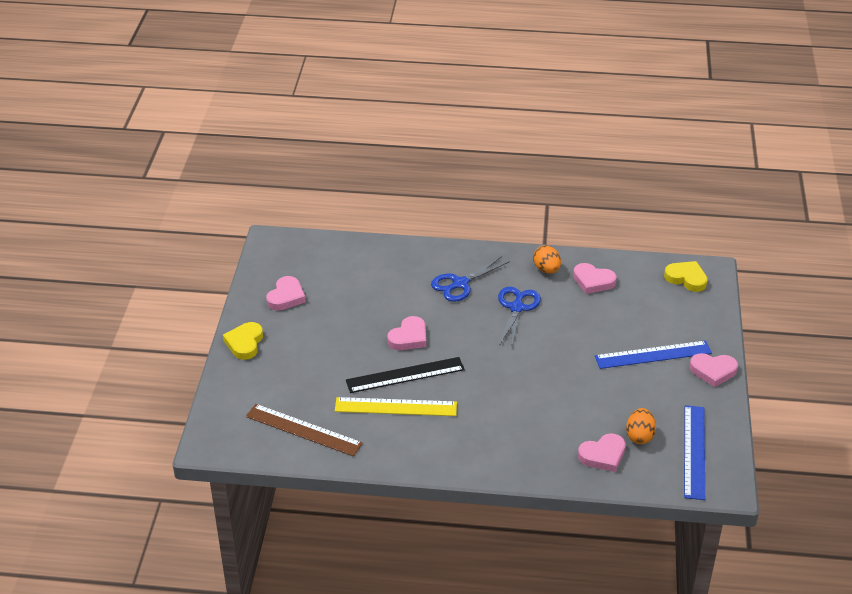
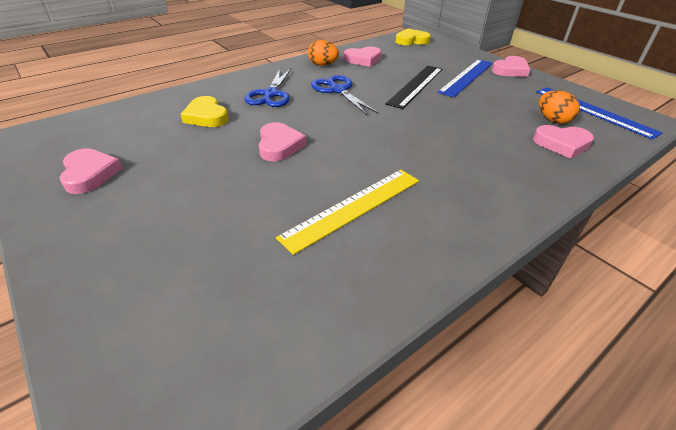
camera: 45 degrees left, 0 degrees up
(244, 343) = (69, 248): yellow heart -> yellow heart (206, 116)
(303, 430) = (280, 305): brown ruler -> none
(405, 375) = (320, 175): black ruler -> black ruler (416, 85)
(603, 455) = (562, 144): pink heart -> pink heart turned 75 degrees clockwise

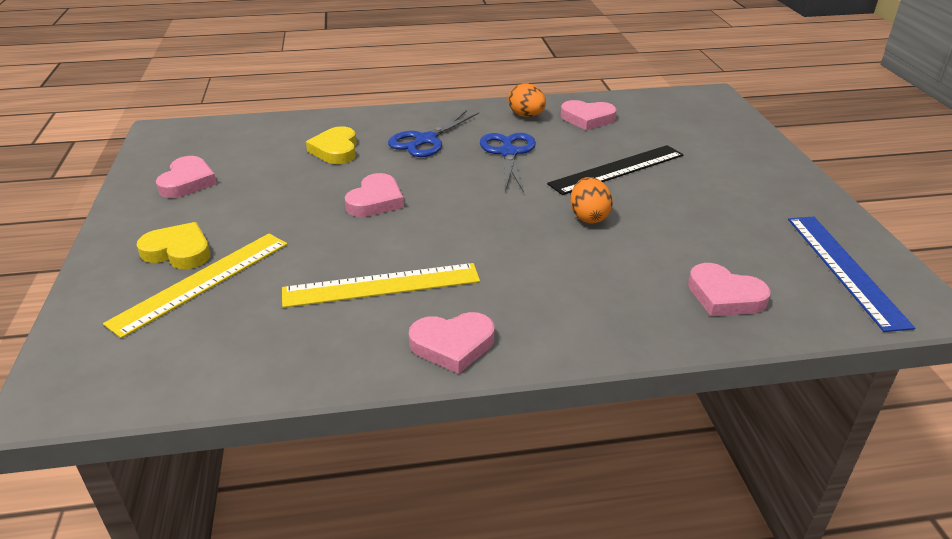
camera: 30 degrees right, 5 degrees down
(193, 259) = (201, 282): none -> yellow ruler
(411, 41) = (691, 104): yellow heart -> yellow heart (178, 251)
(467, 77) = (707, 174): blue ruler -> none
(510, 70) = (791, 179): pink heart -> pink heart (452, 345)
(553, 120) = (757, 263): orange egg -> orange egg (588, 217)

